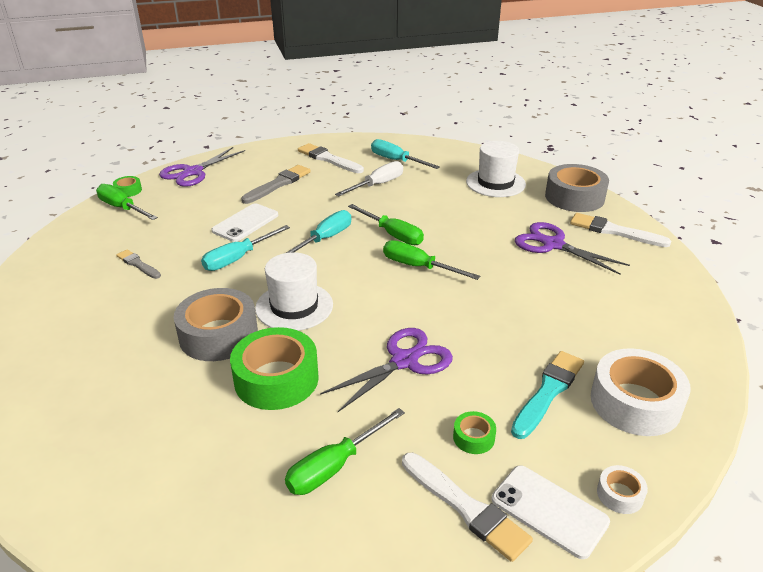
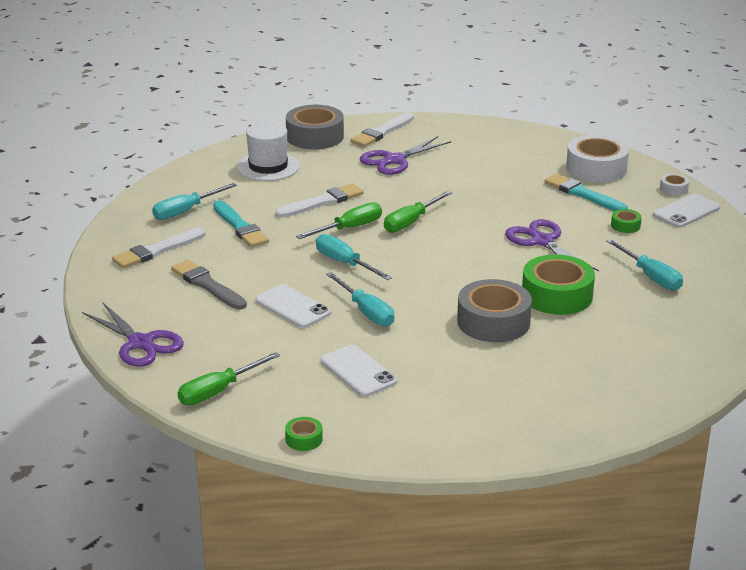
camera: 80 degrees left, 5 degrees down
(128, 190) = (170, 390): green tape -> green tape (304, 439)
(138, 264) = (358, 371): grey brush -> white phone
(294, 306) = (458, 284): white hat -> none
(334, 466) = (650, 276): green screwdriver -> turquoise screwdriver
(377, 185) = (240, 227): white screwdriver -> turquoise brush
(465, 507) = (684, 236): white brush -> white brush (322, 202)

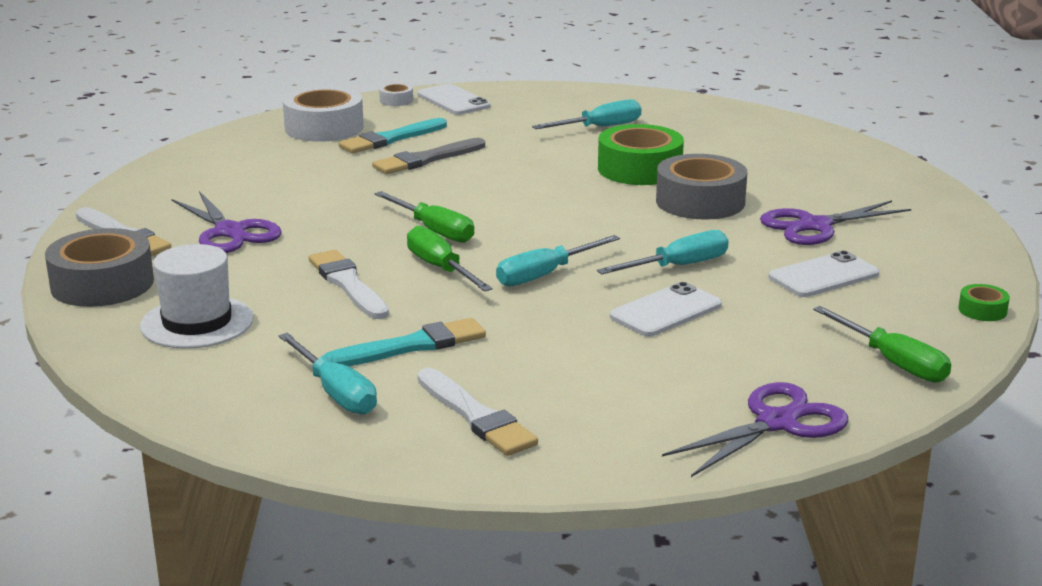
camera: 85 degrees left, 5 degrees down
(207, 285) = (599, 372): grey brush -> grey brush (427, 159)
(542, 241) = (507, 166): purple scissors -> purple scissors (814, 226)
(625, 225) = (479, 127): green tape -> none

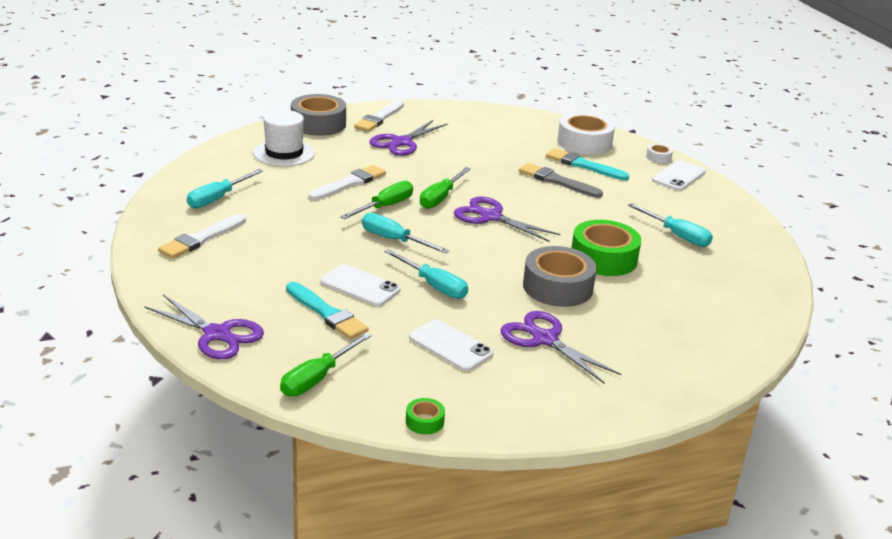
camera: 70 degrees right, 5 degrees up
(410, 346) = (278, 211): turquoise brush -> turquoise brush (326, 313)
(506, 209) = (490, 217): none -> purple scissors

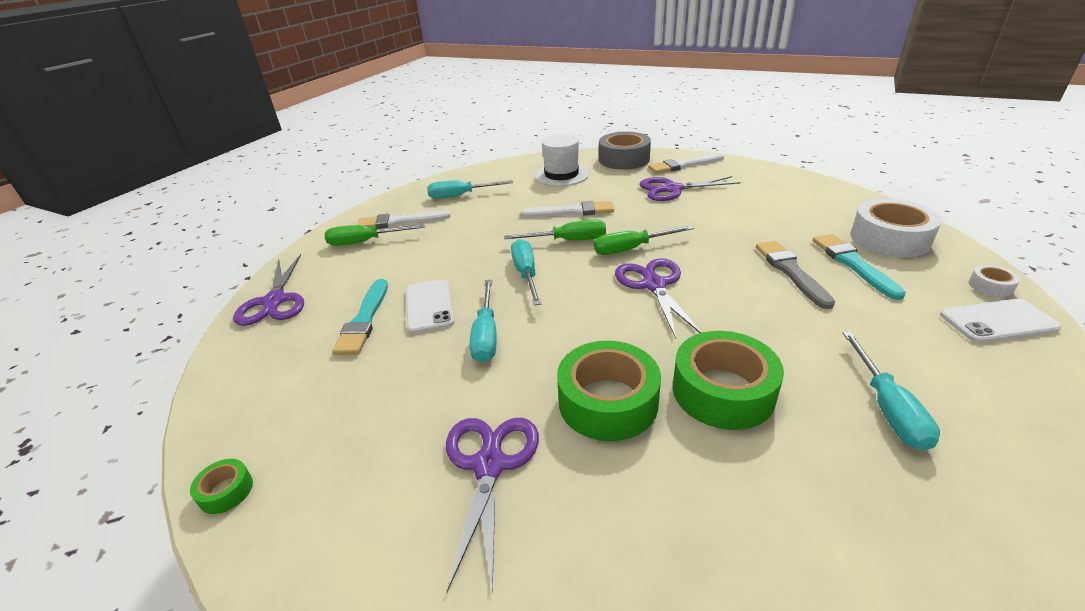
camera: 50 degrees right, 5 degrees up
(317, 378) = (251, 380): green screwdriver -> green screwdriver (365, 242)
(450, 346) = (392, 412): white phone -> none
(557, 287) = (608, 402): grey tape -> green tape

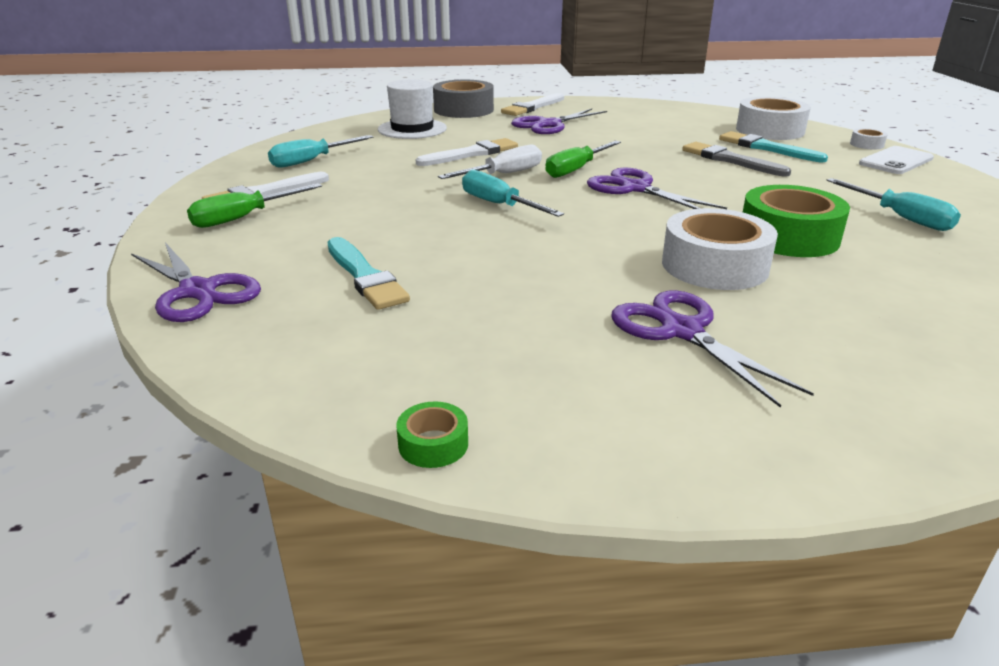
camera: 35 degrees left, 5 degrees down
(429, 306) = (429, 249): white phone -> none
(486, 335) = (531, 254): turquoise screwdriver -> none
(568, 241) = (503, 174): green screwdriver -> white screwdriver
(608, 402) = (714, 265): green tape -> white tape

